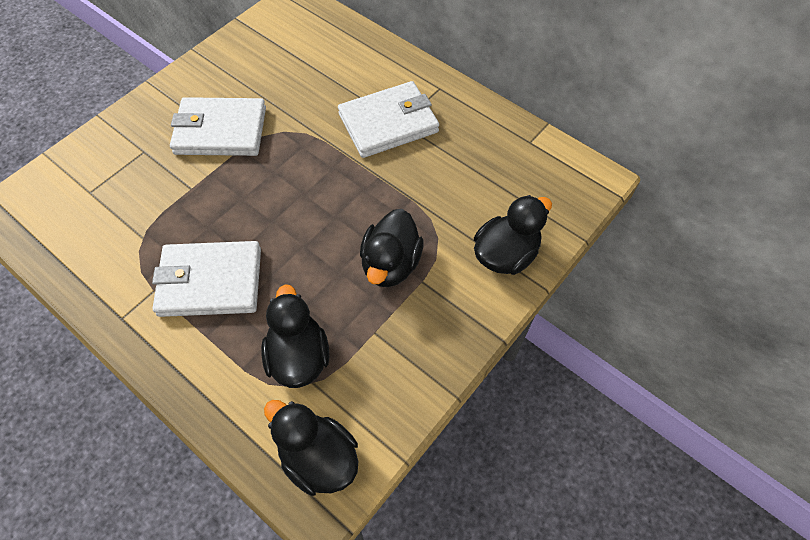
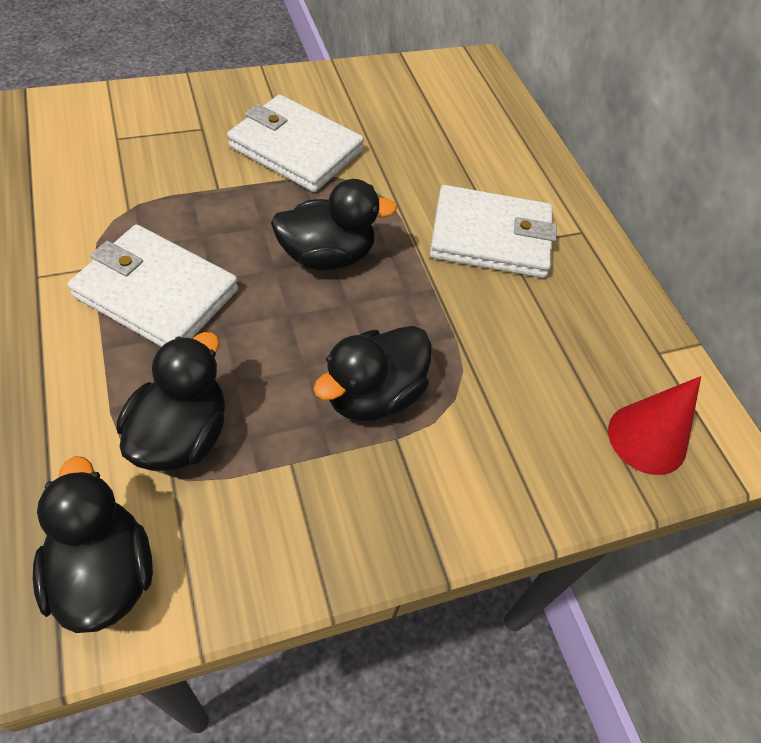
camera: 25 degrees right, 5 degrees down
(505, 254) = (530, 471): black duck -> black duck (327, 256)
(554, 197) = (647, 438): none -> red cone

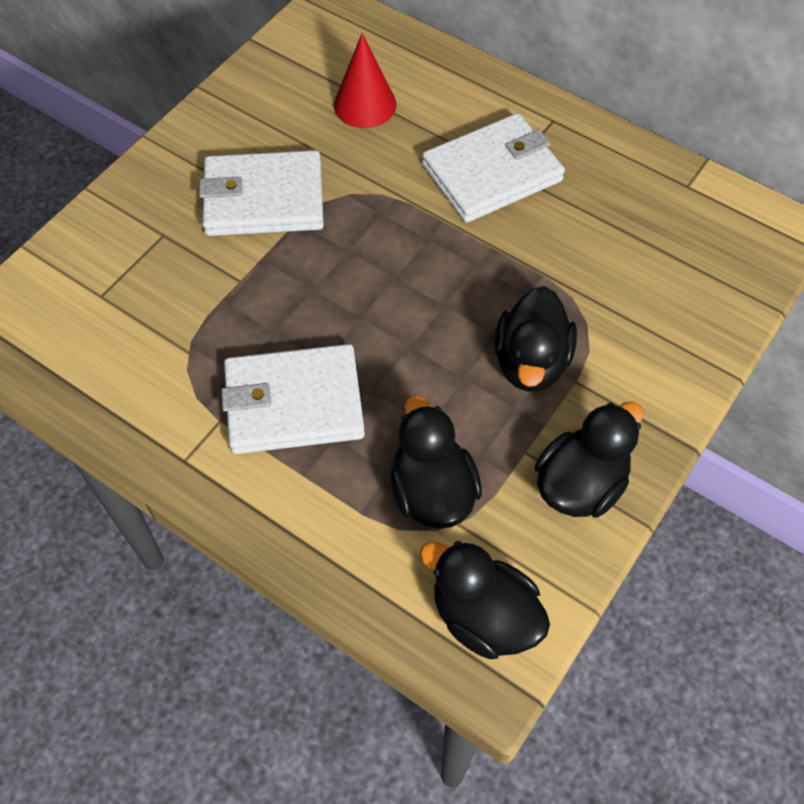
camera: 30 degrees left, 5 degrees up
(327, 256) = (388, 278): black duck -> black duck (580, 484)
(647, 438) = (731, 258): red cone -> red cone (365, 104)

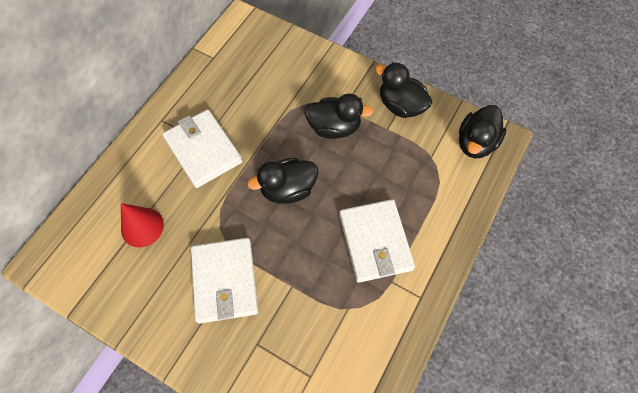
camera: 95 degrees left, 5 degrees up
(432, 491) = (416, 168): black duck -> black duck (288, 189)

